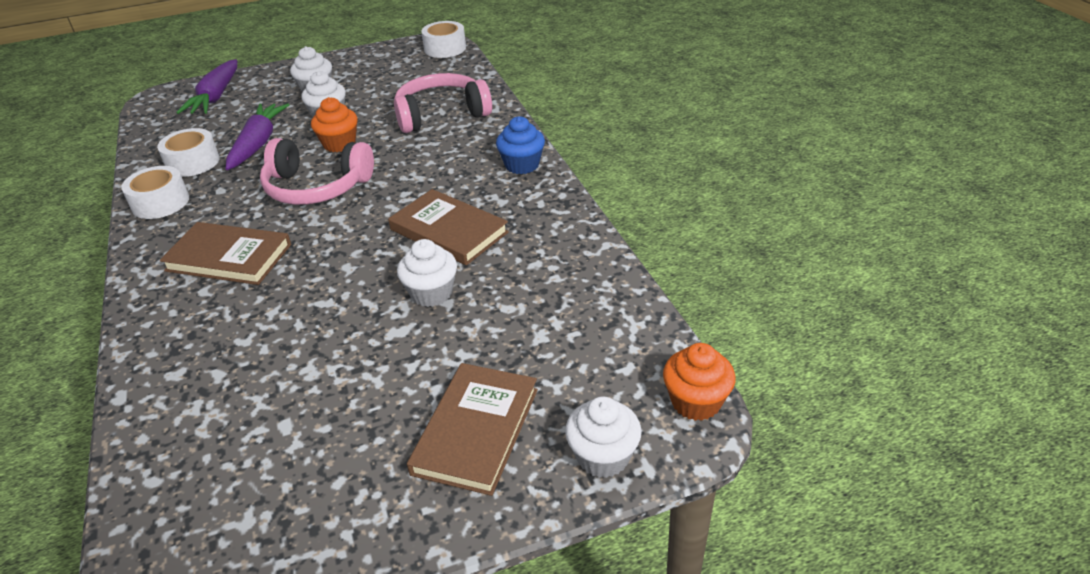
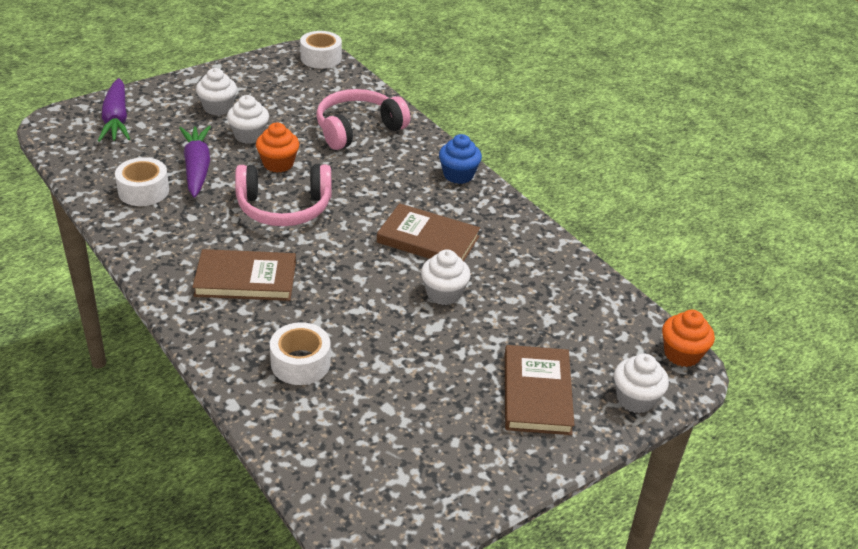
camera: 20 degrees left, 0 degrees up
(160, 203) = (140, 233): white tape -> white tape (300, 363)

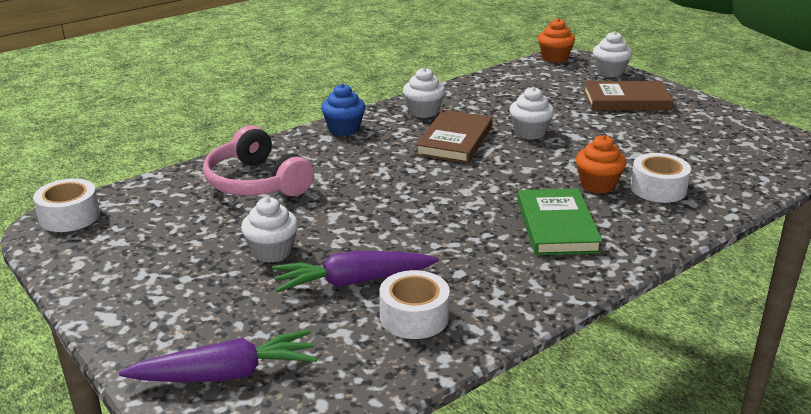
camera: 90 degrees left, 10 degrees down
(218, 108) = (197, 283): white cupcake -> white cupcake (423, 112)
(245, 279) = (556, 226): brown book -> green book
(278, 164) = (336, 226): orange cupcake -> orange cupcake (597, 185)
(284, 208) = (424, 215): pink headphones -> none

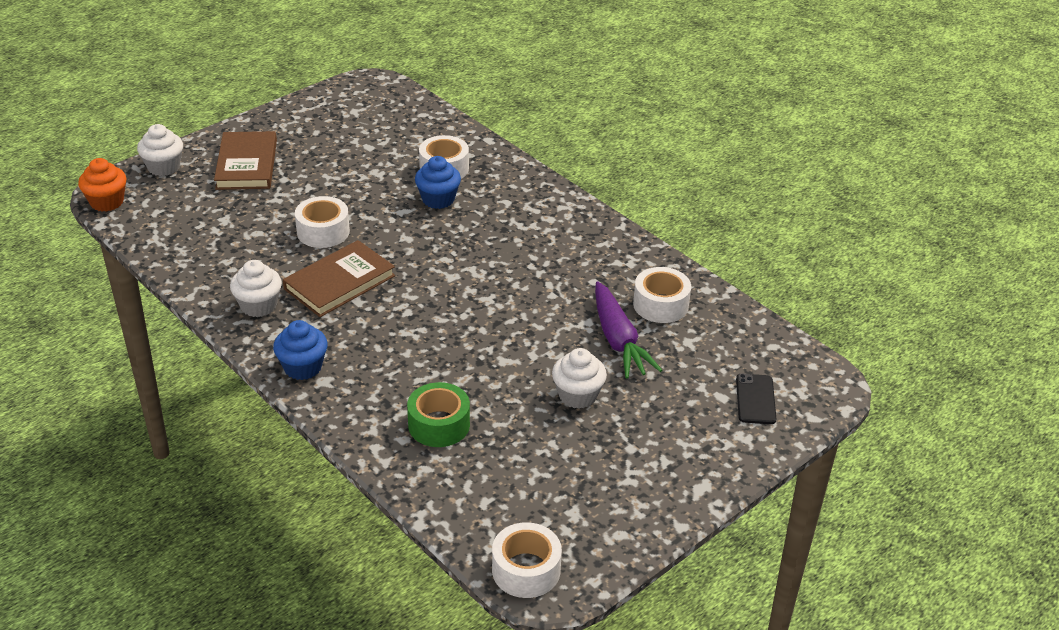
camera: 95 degrees left, 10 degrees up
(226, 374) = (755, 399): purple carrot -> black phone
(256, 182) = (439, 425): pink headphones -> green tape
(455, 140) = (339, 282): brown book -> brown book turned 60 degrees counterclockwise
(530, 133) = (323, 231): white cupcake -> white tape
(556, 226) = (514, 227): green book -> none
(597, 185) = (438, 199): orange cupcake -> blue cupcake

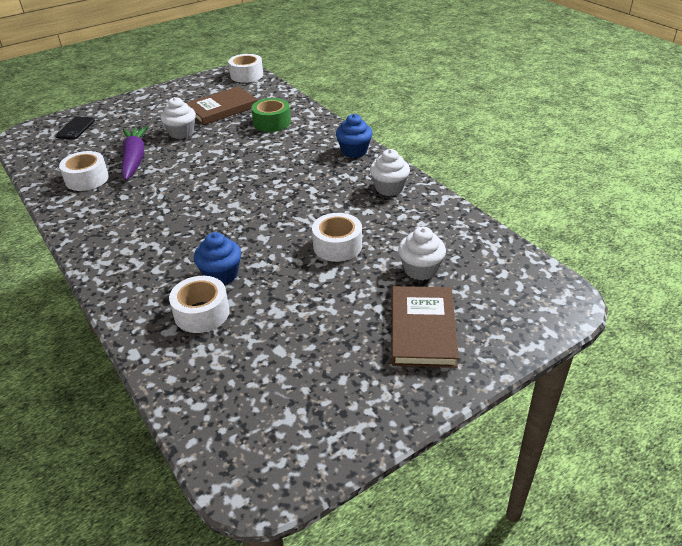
camera: 170 degrees left, 0 degrees up
(107, 202) = (560, 286): orange cupcake -> none
(164, 167) = (518, 330): white cupcake -> white cupcake (420, 269)
(339, 282) = (325, 202): brown book -> brown book (222, 109)

